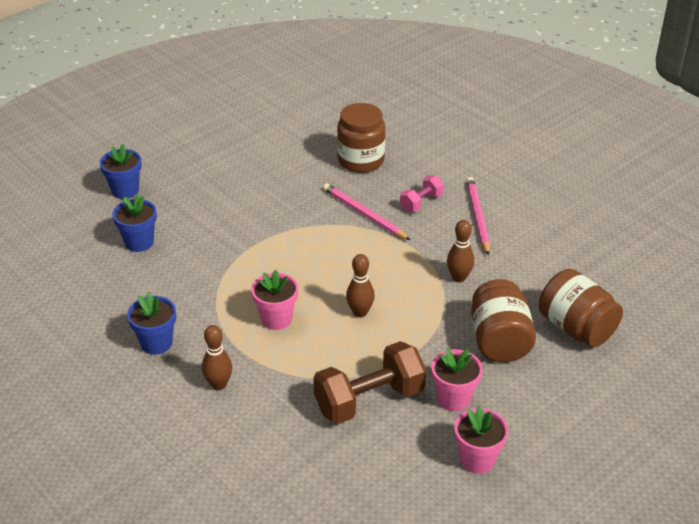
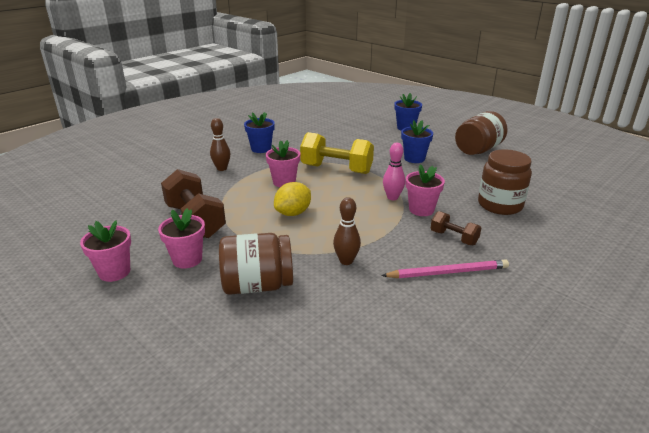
camera: 85 degrees right, 10 degrees down
(139, 242) = (354, 136): blue flower pot -> blue flower pot (414, 158)
(248, 269) = (336, 169): none -> yellow dumbbell
(333, 231) = (392, 197): none -> pink bowling pin
(360, 312) = (293, 213): brown bowling pin -> yellow lemon
(364, 214) = (421, 210): pink pencil -> pink flower pot
(421, 202) = (453, 238): pink dumbbell -> brown dumbbell
(576, 328) = (276, 342): brown jar -> brown jar (478, 150)

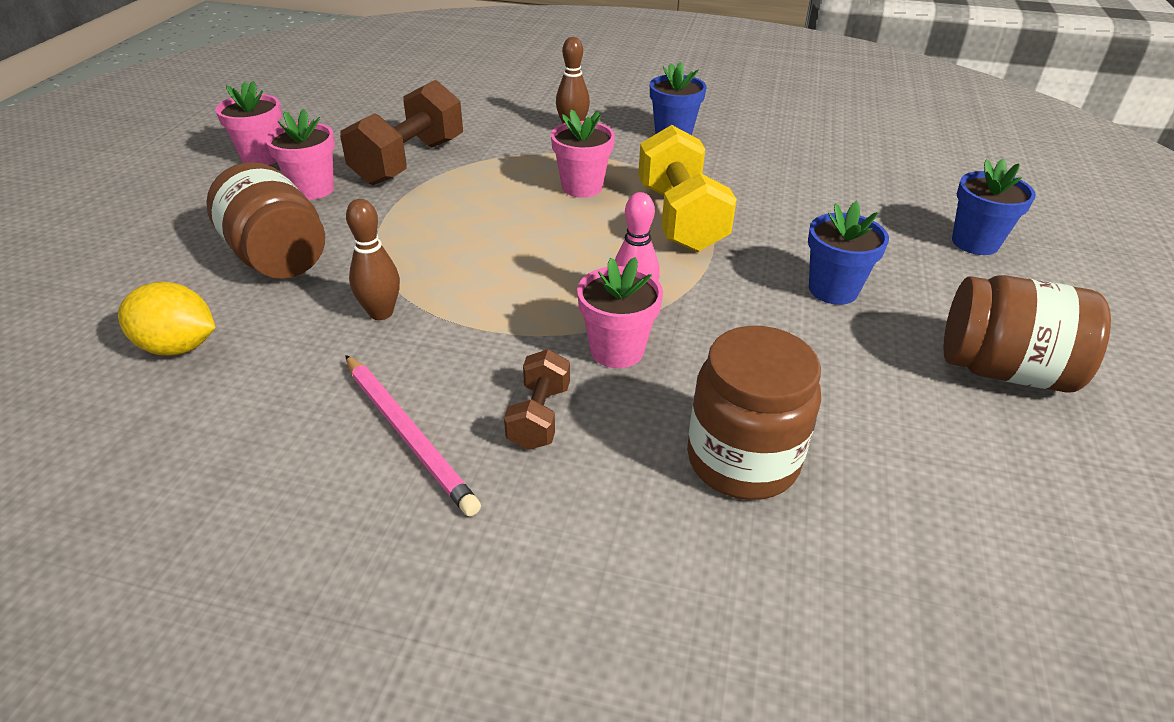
camera: 60 degrees right, 10 degrees up
(293, 213) = (490, 224): yellow lemon -> yellow lemon (178, 347)

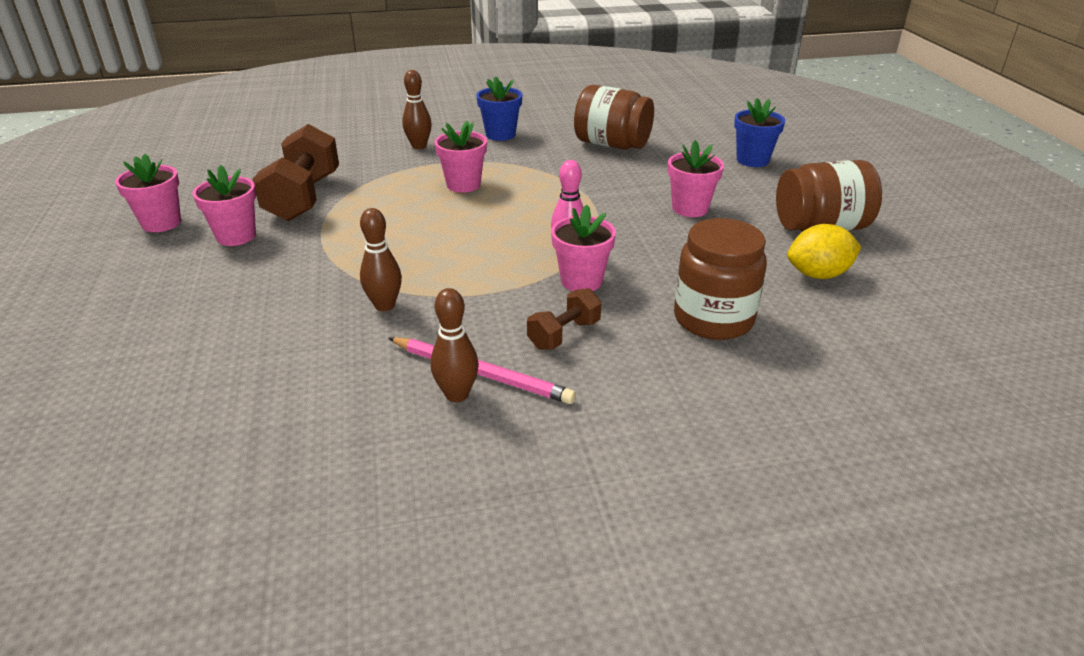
camera: 25 degrees left, 5 degrees down
(178, 347) = (233, 375): yellow lemon -> yellow lemon (818, 274)
(278, 257) = (256, 291): brown jar -> brown jar (612, 144)
(361, 452) = (457, 394): none -> brown bowling pin
(539, 416) = (564, 334): brown dumbbell -> brown dumbbell turned 60 degrees clockwise
(680, 218) = (554, 189): yellow dumbbell -> none
(833, 290) = (690, 208): blue flower pot -> pink flower pot

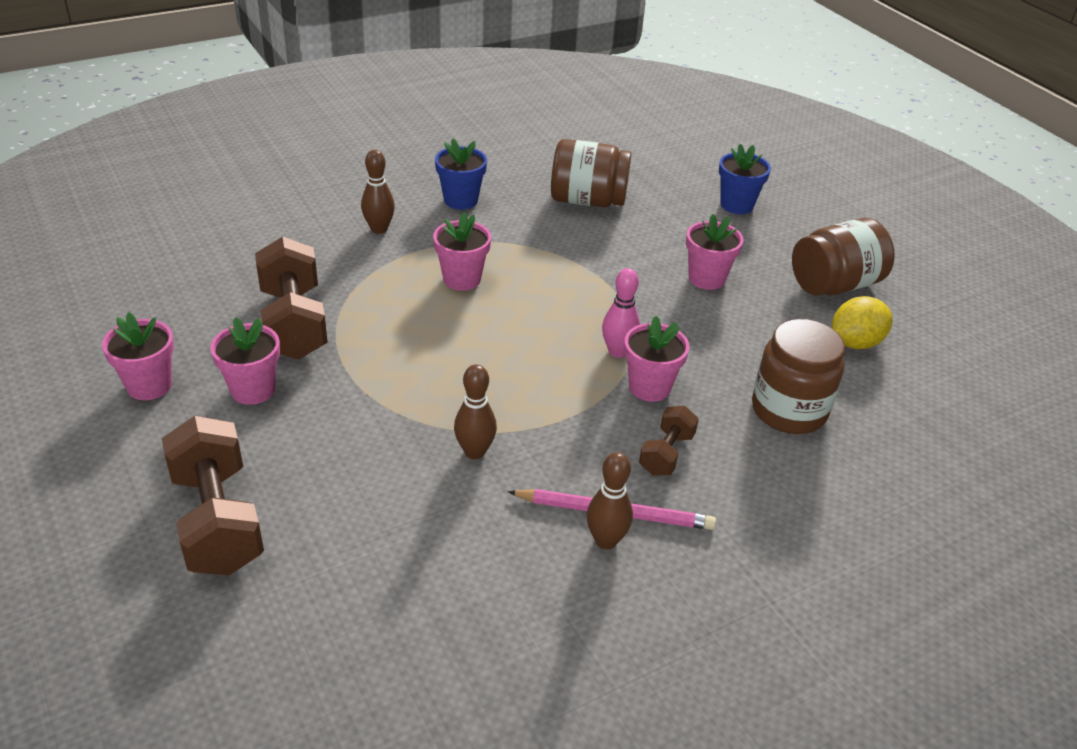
camera: 20 degrees left, 5 degrees up
(134, 320) = (218, 520): none -> brown dumbbell

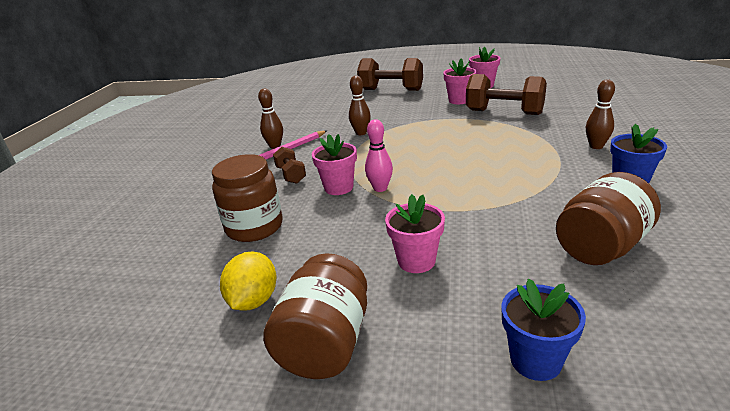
camera: 135 degrees right, 10 degrees down
(462, 279) = (509, 159): pink flower pot -> none

